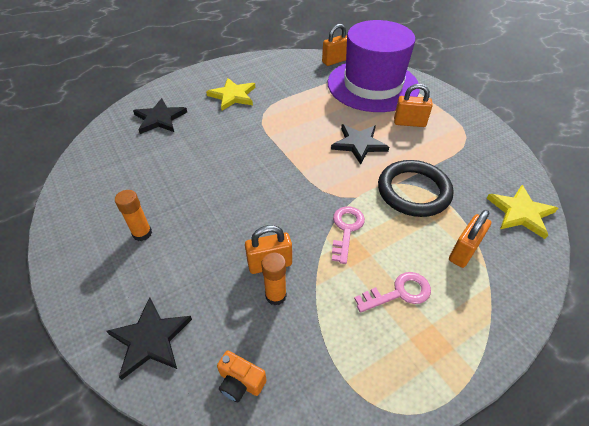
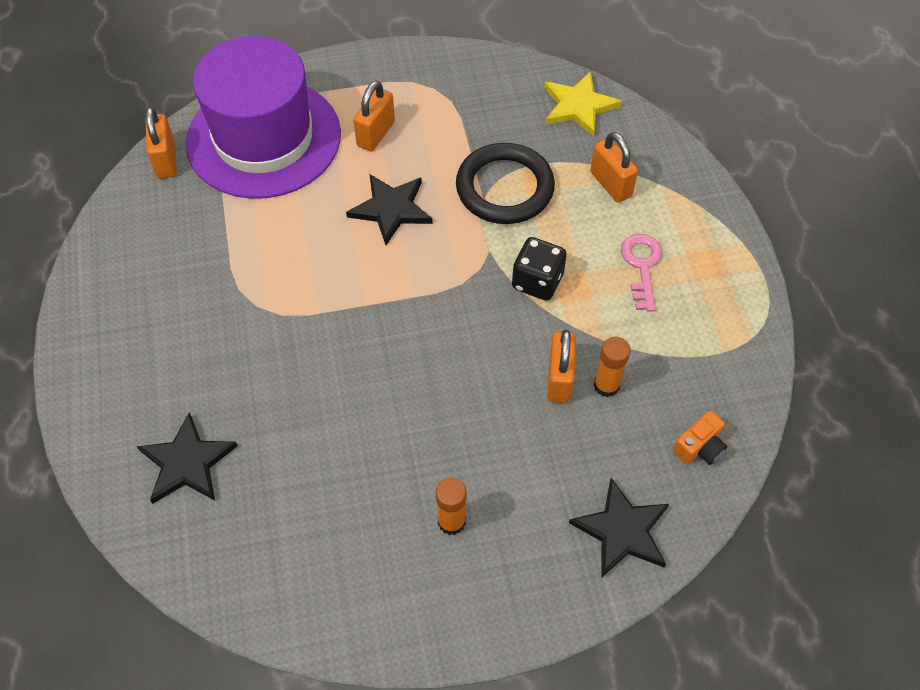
camera: 70 degrees left, 10 degrees up
(233, 96) = (182, 336): yellow star -> none
(346, 229) = (537, 281): pink key -> black dice

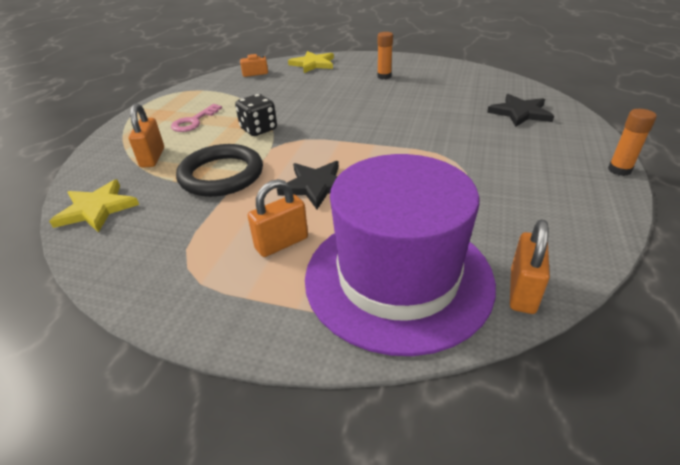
camera: 150 degrees left, 20 degrees down
(559, 379) = (291, 98): orange padlock -> none
(606, 385) = (271, 92): orange glue stick -> orange glue stick (619, 170)
(622, 530) = (313, 64): black star -> yellow star

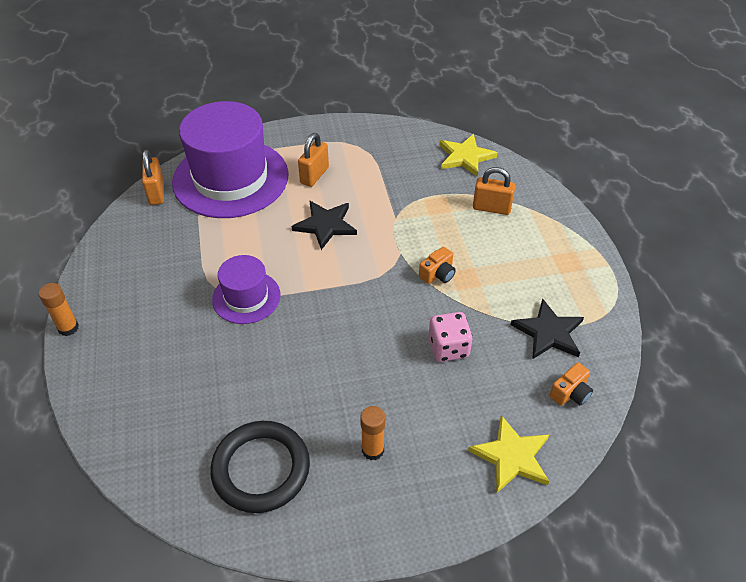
camera: 150 degrees right, 10 degrees up
(152, 158) = (491, 208): orange padlock -> orange padlock turned 45 degrees counterclockwise
(194, 121) = (518, 263): pink key -> none
(221, 175) = (411, 211): black ring -> black ring (261, 469)
(258, 129) = (438, 274): black dice -> orange camera
(299, 98) = (448, 348): none -> pink dice
(431, 152) = (246, 297): none -> purple hat
(520, 113) = (160, 405): black star -> black star (548, 332)

